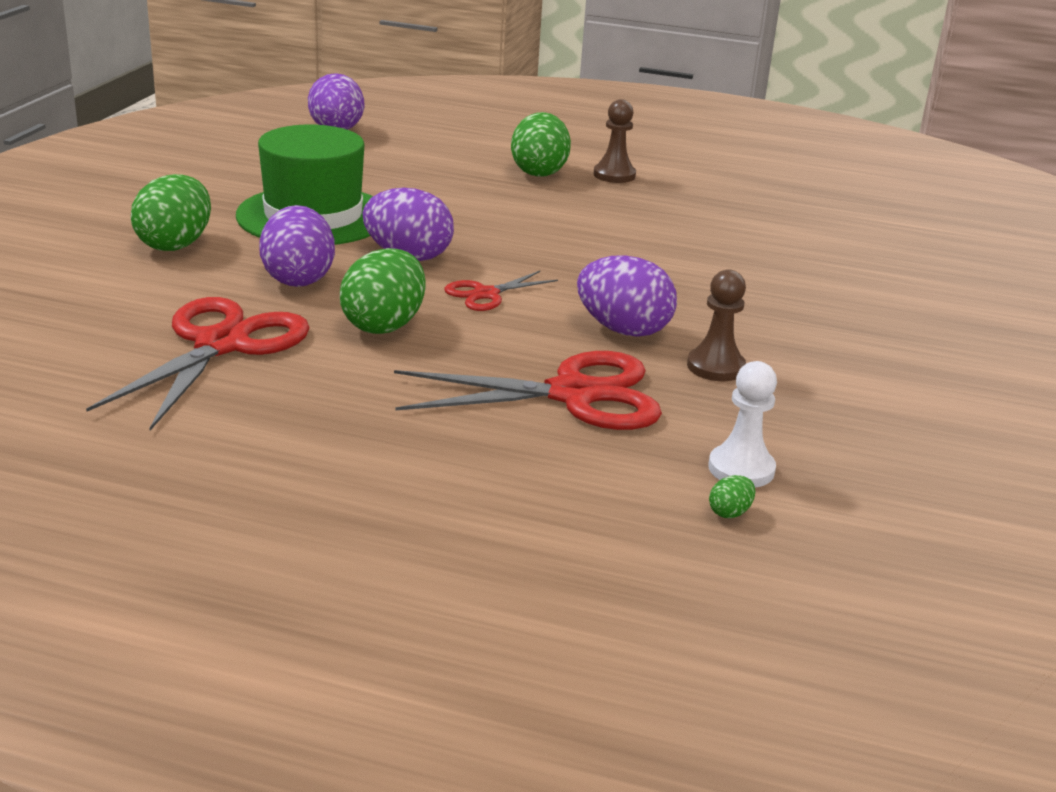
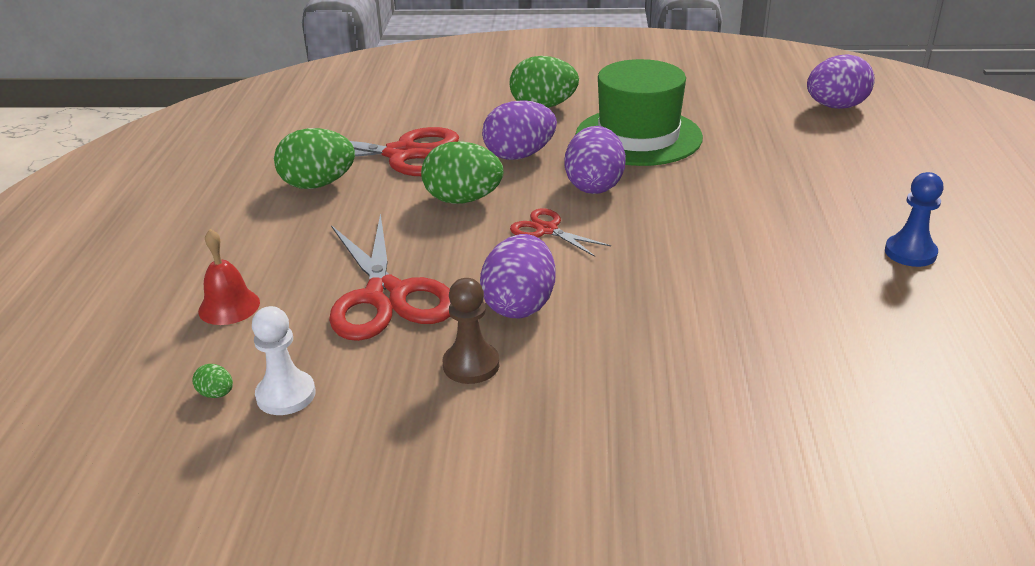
camera: 80 degrees right, 5 degrees up
(539, 172) = (861, 210): green egg -> green egg (318, 184)
(549, 497) = (229, 306): none -> red bell
(614, 175) = (910, 253): brown pawn -> blue pawn

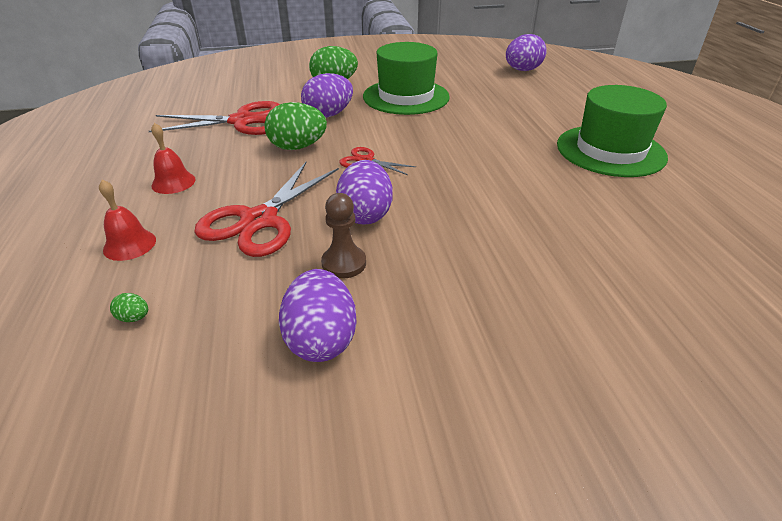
camera: 15 degrees left, 5 degrees up
(286, 395) = (197, 309): white pawn -> none
(296, 232) = (173, 182): none -> red bell
(318, 184) = (182, 147): green egg -> none
(386, 295) = (260, 220): red scissors -> red scissors turned 60 degrees clockwise
(594, 185) = (388, 129): purple egg -> purple egg (321, 339)
(910, 253) = (610, 150): blue pawn -> green hat

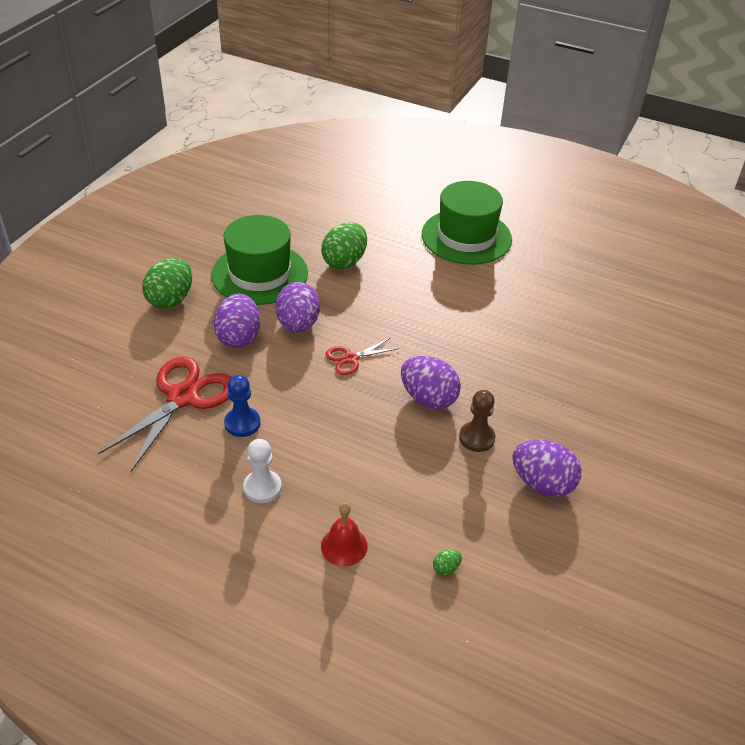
camera: 55 degrees left, 5 degrees up
(173, 182) = (262, 487): red bell -> white pawn
(238, 149) = (242, 423): none -> blue pawn
(260, 220) = (381, 457): red scissors -> none
(297, 147) = (282, 385): green egg -> green egg (344, 261)
(522, 70) = (292, 182): purple egg -> purple egg (298, 324)

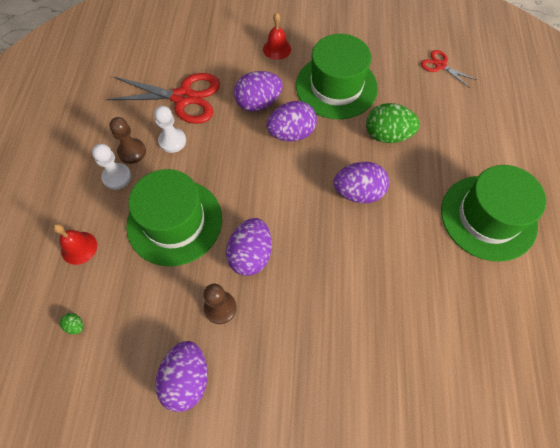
camera: 70 degrees right, 20 degrees up
(171, 299) = (277, 49): green egg -> red bell
(233, 465) = (132, 152): none -> brown pawn
(242, 423) = (172, 141): blue pawn -> white pawn
(351, 358) = (271, 183): red scissors -> red scissors (440, 65)
(356, 449) = (174, 221): none -> green hat
(398, 302) = (358, 192): none -> purple egg

